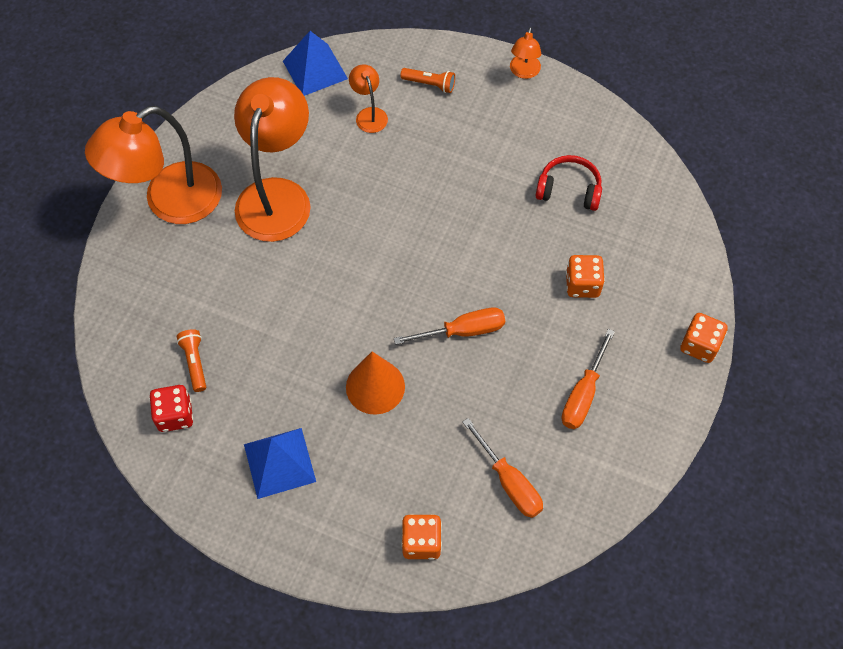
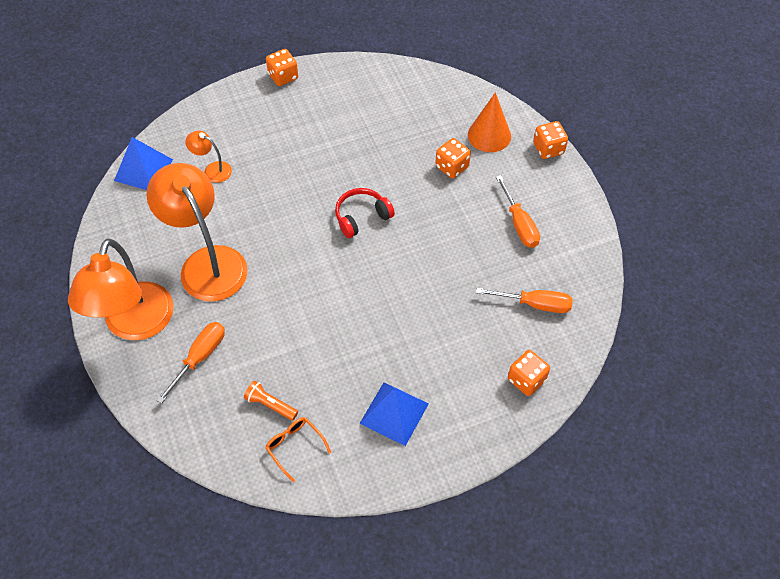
camera: 45 degrees left, 5 degrees down
(175, 415) = (295, 447): red dice -> orange glasses
(375, 387) = (400, 320): orange cone -> orange cone (489, 135)
(429, 84) = (232, 124): orange flashlight -> none
(463, 331) = (415, 246): orange screwdriver -> orange screwdriver (200, 357)
(524, 72) = (283, 76): orange lamp -> orange dice
(569, 190) = (385, 122): red headphones -> red headphones (362, 217)

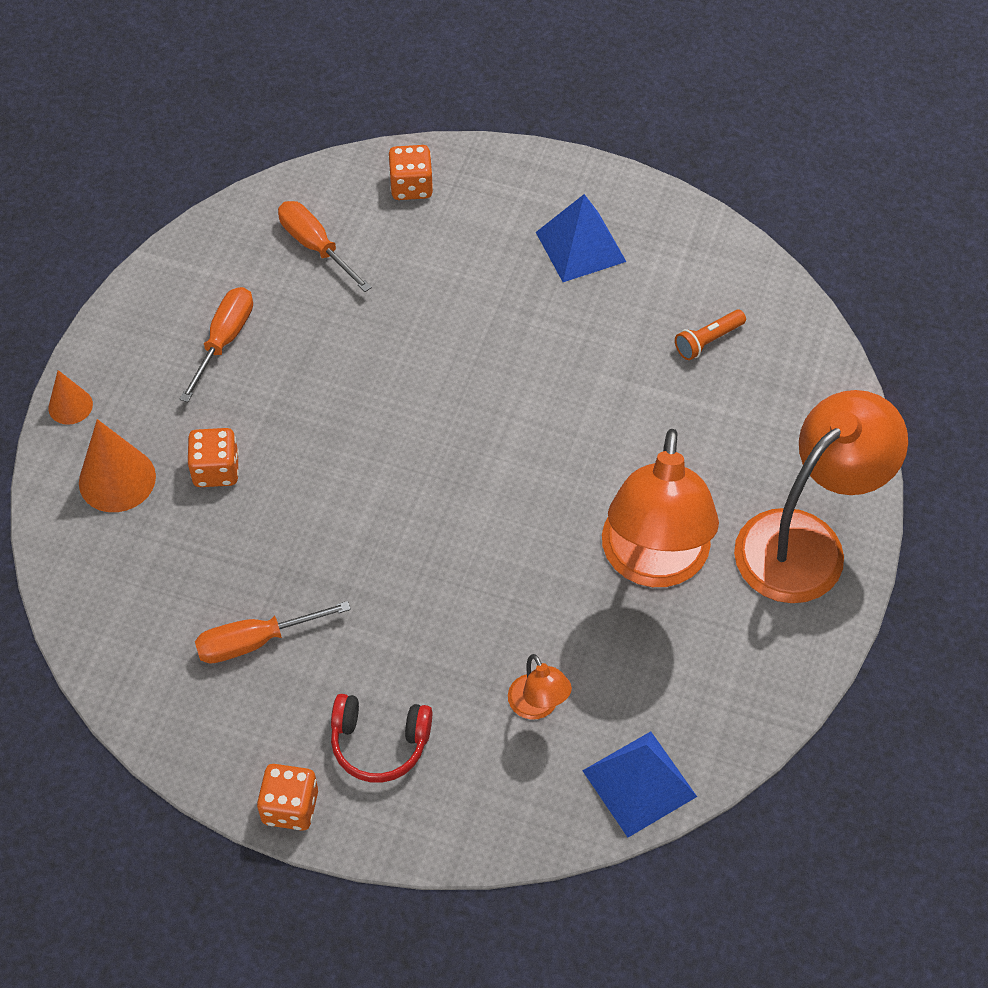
camera: 140 degrees left, 0 degrees up
(200, 357) = (751, 446): orange screwdriver -> orange screwdriver (255, 642)
(270, 405) = (708, 341): orange flashlight -> orange flashlight turned 75 degrees clockwise
(295, 447) = (714, 284): orange glasses -> none
(362, 217) = (401, 485): red headphones -> red headphones (379, 743)
(548, 149) = (70, 406): orange dice -> orange cone

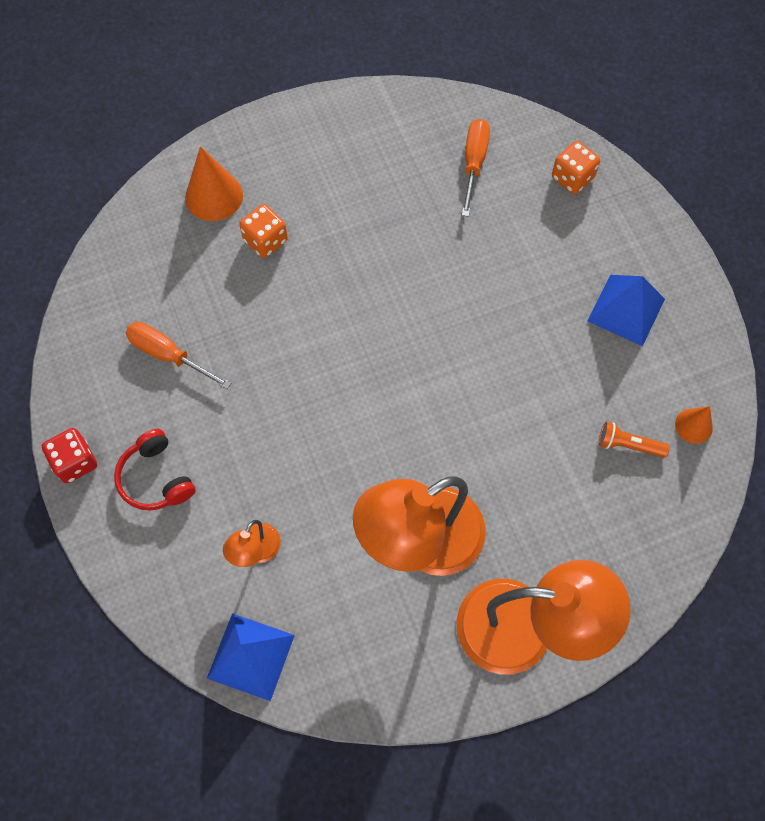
camera: 50 degrees right, 10 degrees up
(70, 406) = (241, 133): orange cone -> orange cone (693, 426)
(224, 340) = (359, 171): orange screwdriver -> none
(290, 807) = (75, 462): orange dice -> red dice

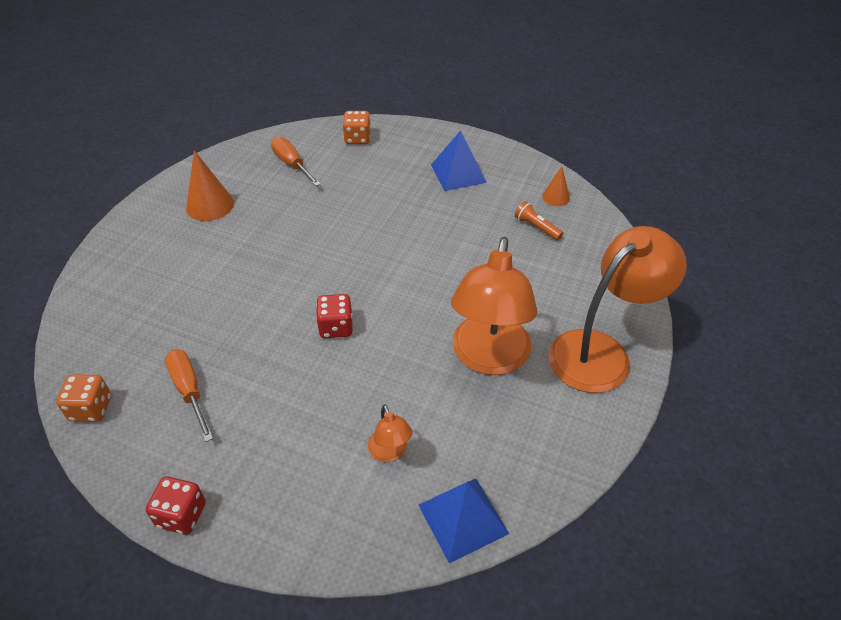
camera: 45 degrees left, 20 degrees down
(156, 478) = (263, 471): red headphones -> none
(168, 355) = (189, 390): orange screwdriver -> orange screwdriver turned 75 degrees clockwise
(214, 196) = (126, 281): orange cone -> orange cone (210, 205)
(265, 241) = (194, 280): orange dice -> orange dice (91, 408)
(330, 394) = (336, 327): none -> red dice
(628, 445) = (536, 227): orange flashlight -> orange flashlight turned 75 degrees clockwise

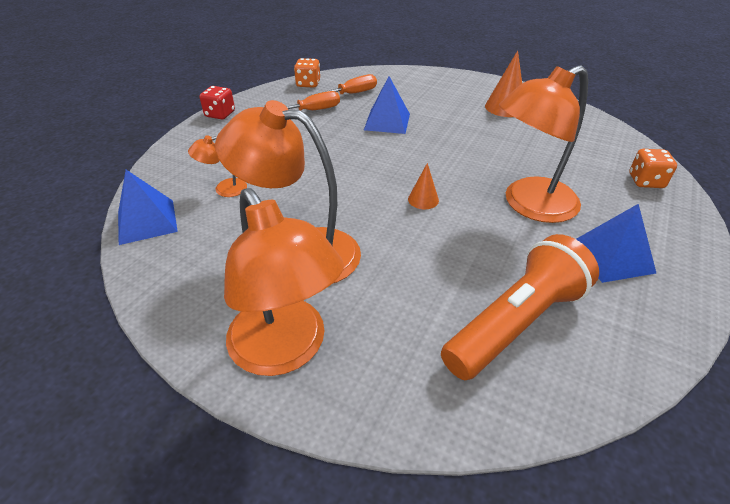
camera: 95 degrees right, 5 degrees down
(232, 307) = (387, 121): none -> blue pyramid
(292, 164) = (578, 142): orange screwdriver -> orange screwdriver (351, 94)
(336, 327) = (358, 166): red dice -> none
(398, 207) = (529, 205): none -> orange lamp
(536, 227) = (516, 323): orange flashlight -> orange flashlight, size x2.45
(556, 197) = (593, 358): orange cone -> orange cone (423, 199)

